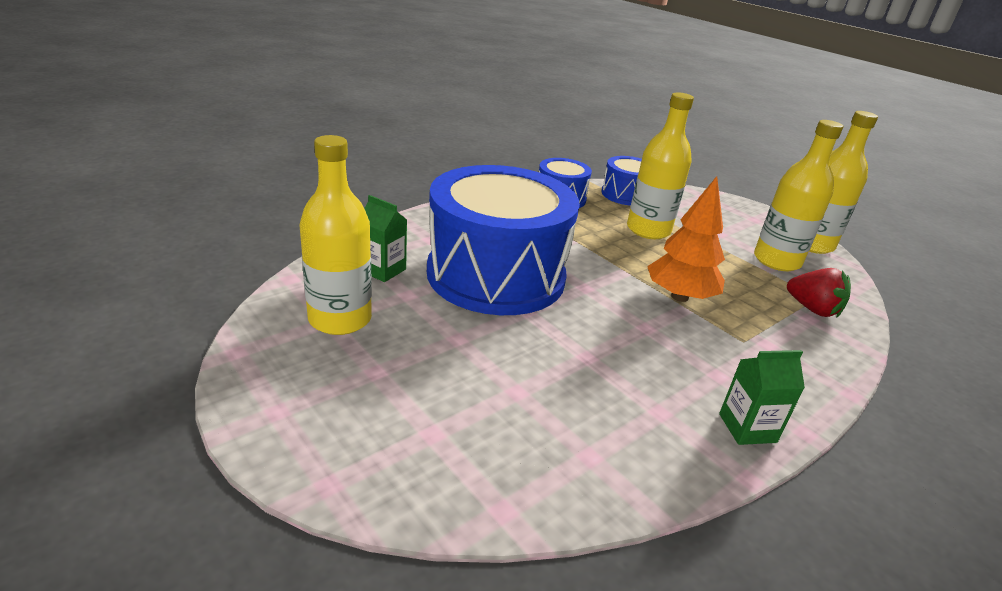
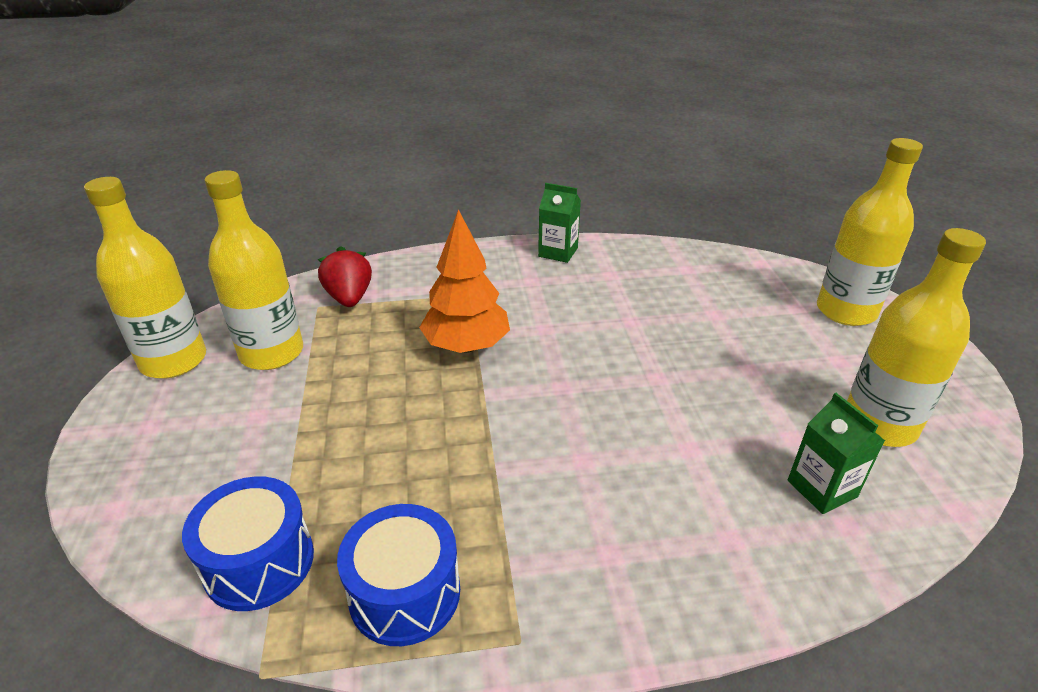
camera: 145 degrees left, 5 degrees up
(496, 275) = (663, 435): blue drum -> none
(648, 230) = (356, 453): yellow bottle -> yellow bottle (845, 311)

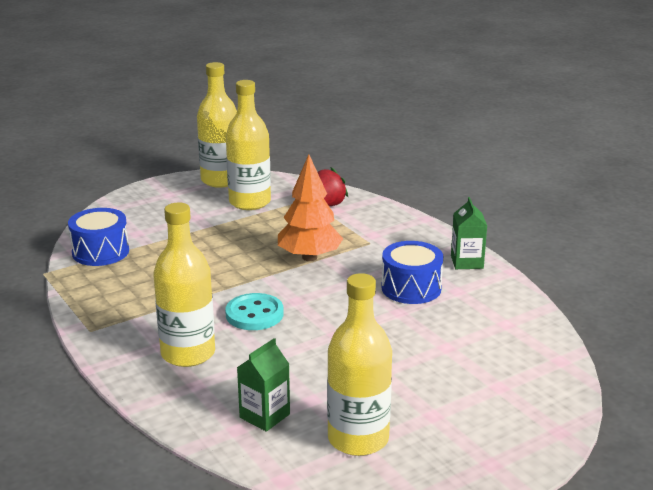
camera: 65 degrees right, 10 degrees down
(405, 593) = (102, 293): blue drum -> blue drum (411, 288)
(576, 431) = (254, 314): none -> turquoise button
(845, 311) = (519, 414): yellow bottle -> yellow bottle (188, 353)

